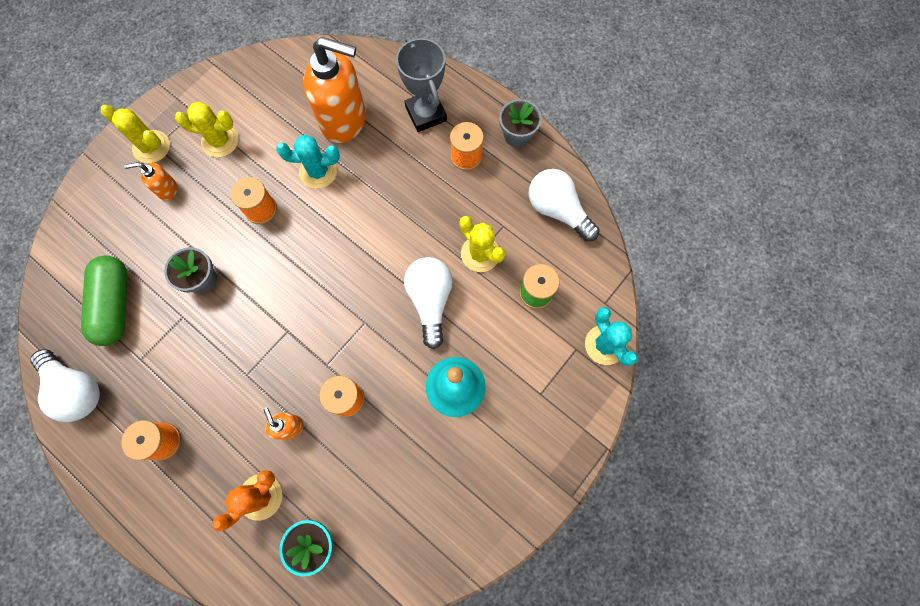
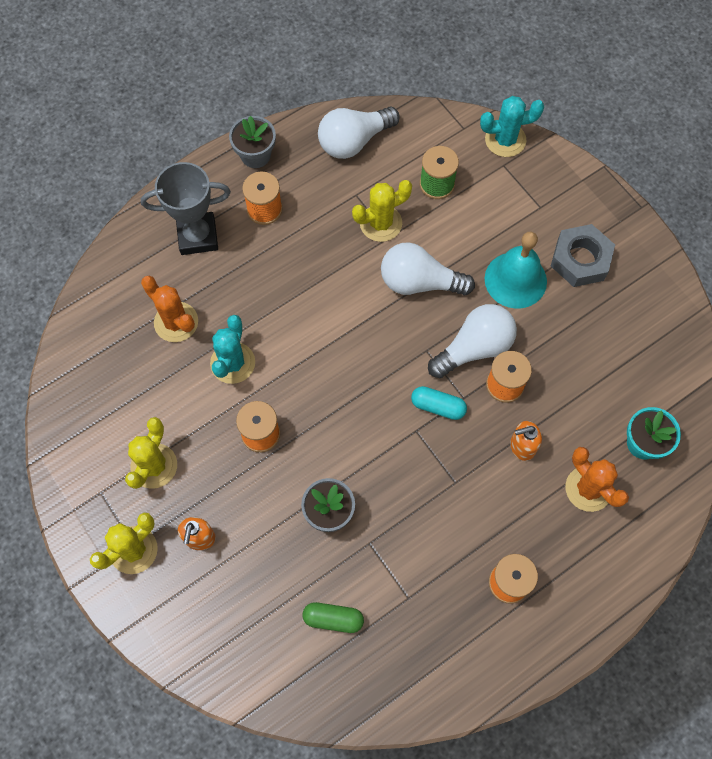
camera: 75 degrees left, 5 degrees down
(77, 389) = (426, 676): white light bulb -> white light bulb (474, 348)
(115, 305) = (333, 619): green capsule -> green capsule, size x0.56
(313, 344) = (438, 406): none -> turquoise capsule
(344, 120) = (176, 322): orange soap dispenser -> orange cactus
(493, 444) = (580, 260): none -> grey nut

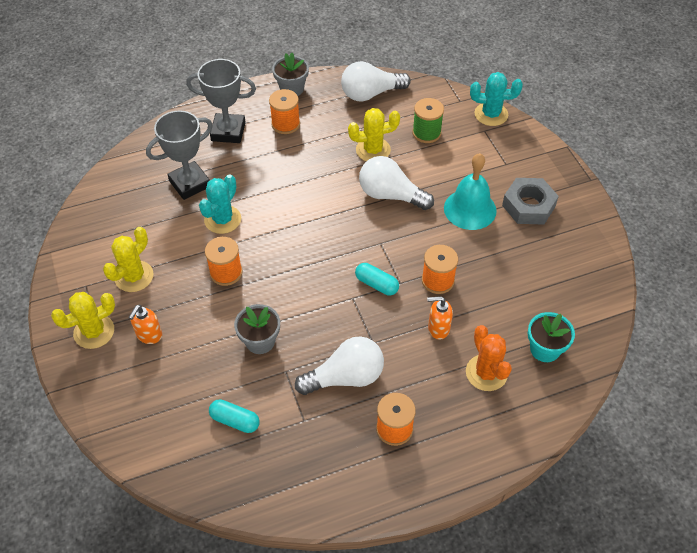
camera: 15 degrees right, 15 degrees down
(176, 322) = (190, 183): orange cactus -> grey trophy
(333, 619) = (235, 420): green capsule -> turquoise capsule
(474, 348) = (420, 249): white light bulb -> white light bulb (345, 377)

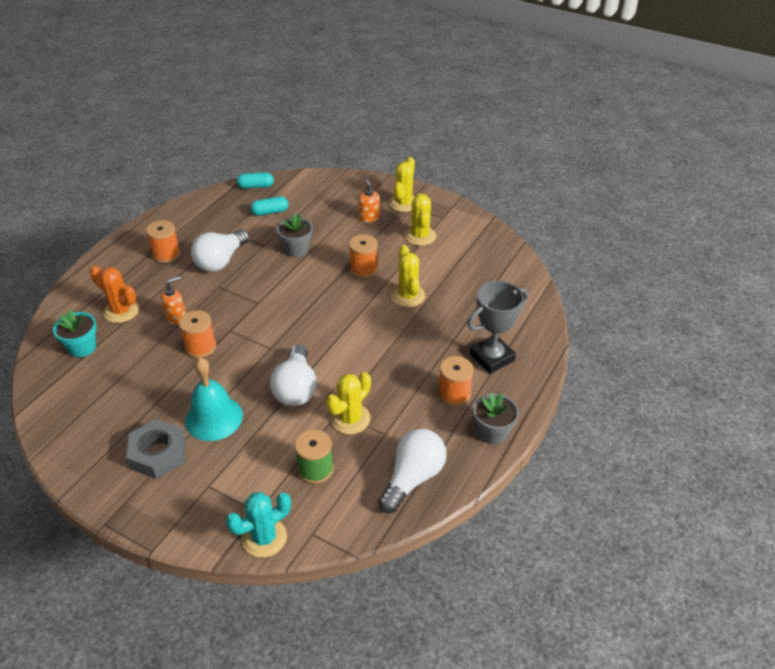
camera: 140 degrees right, 10 degrees down
(190, 183) = (464, 304): grey trophy -> none
(222, 219) = (408, 296): turquoise cactus -> yellow cactus
(376, 284) = (247, 319): turquoise capsule -> turquoise capsule (256, 186)
(390, 195) = (296, 388): white light bulb -> white light bulb turned 105 degrees clockwise

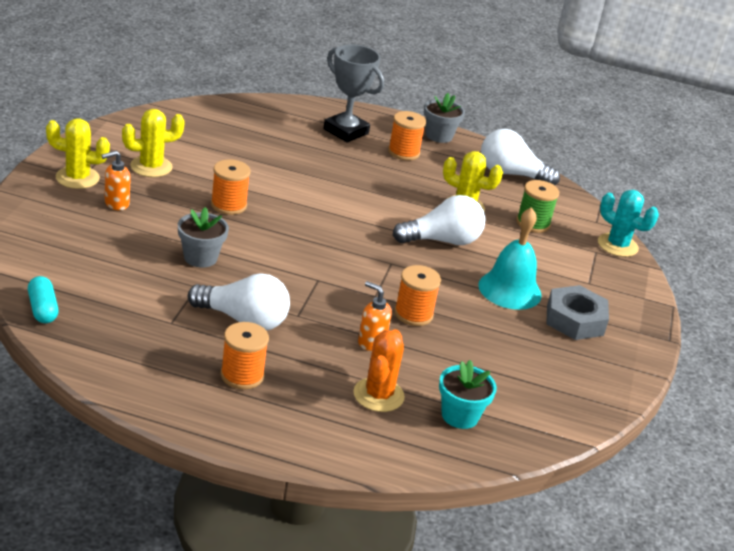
camera: 110 degrees left, 10 degrees down
(270, 212) = (114, 288): turquoise capsule -> none
(408, 296) = (269, 175): yellow cactus -> none

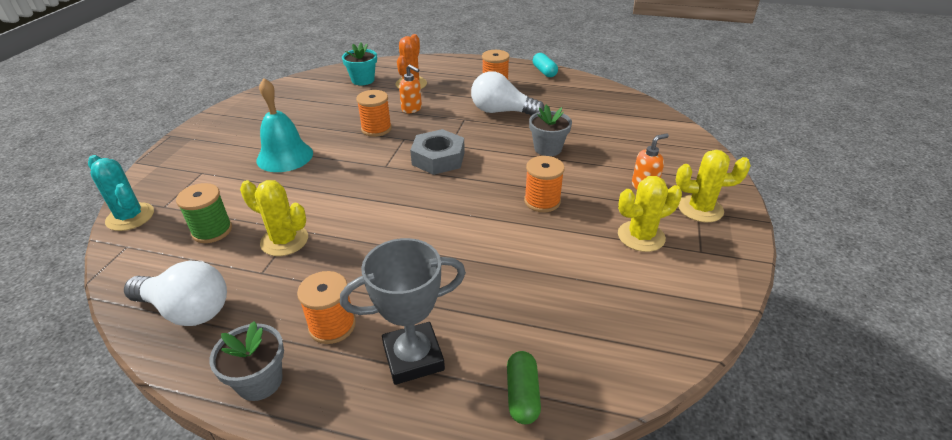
camera: 175 degrees left, 5 degrees up
(43, 309) = (634, 103): turquoise capsule -> turquoise capsule (544, 72)
(279, 109) = (522, 395): none -> green capsule
(346, 131) = (413, 357): grey trophy -> grey trophy turned 60 degrees counterclockwise
(442, 241) = (328, 194): white light bulb -> none
(575, 320) = (242, 140): grey nut -> grey nut (438, 158)

